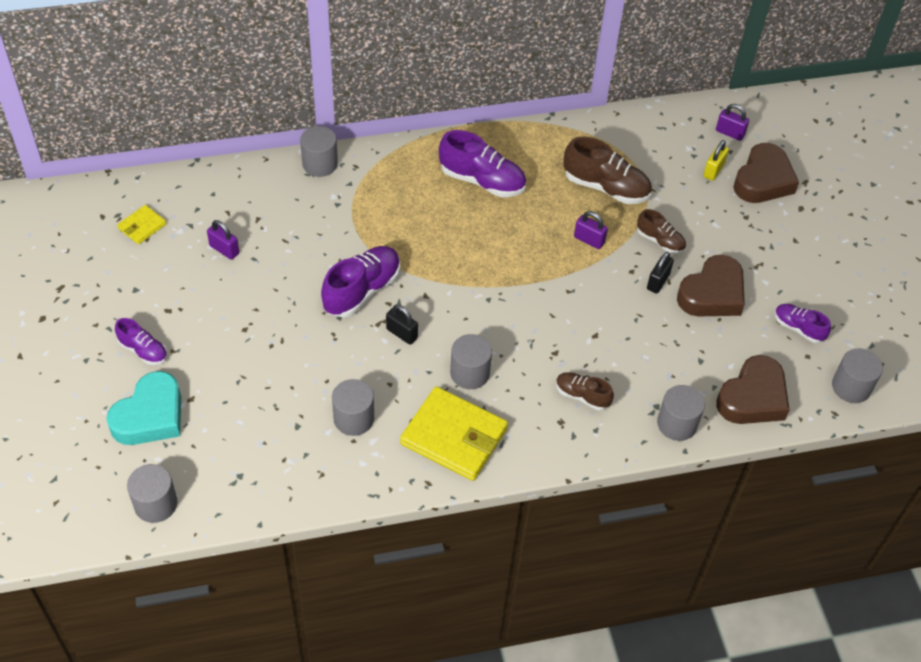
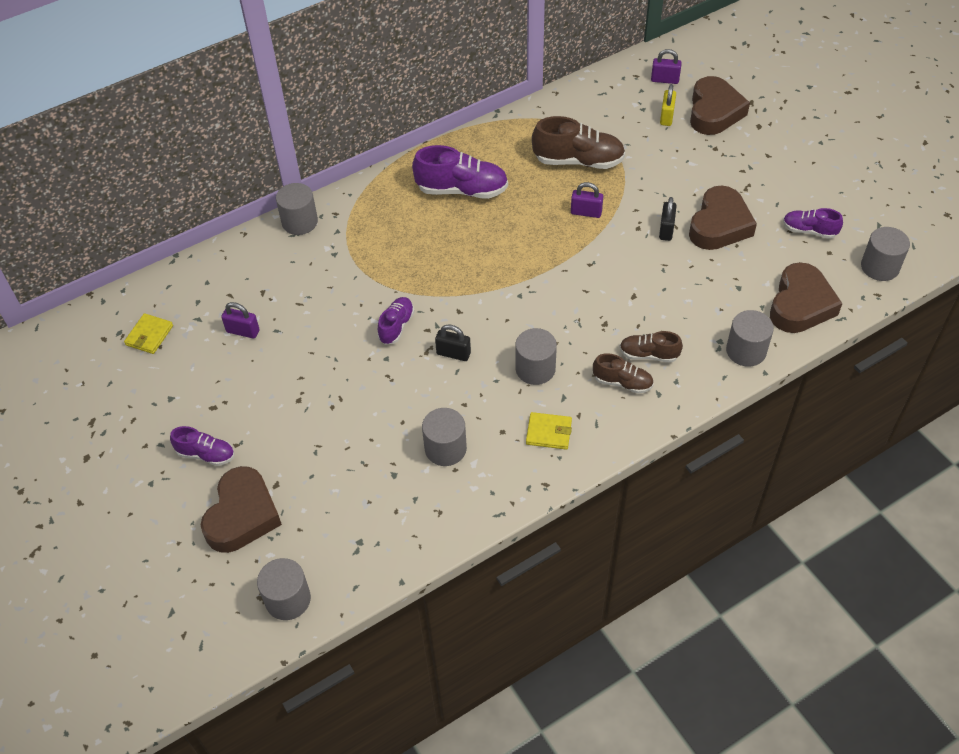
camera: 15 degrees left, 0 degrees up
(150, 416) = (242, 515): turquoise heart -> brown heart
(362, 290) = (396, 326): purple shoe -> purple shoe, size x0.58
(454, 436) = (548, 432): yellow wallet -> yellow wallet, size x0.49
(660, 241) = (650, 193): brown shoe -> brown shoe (622, 382)

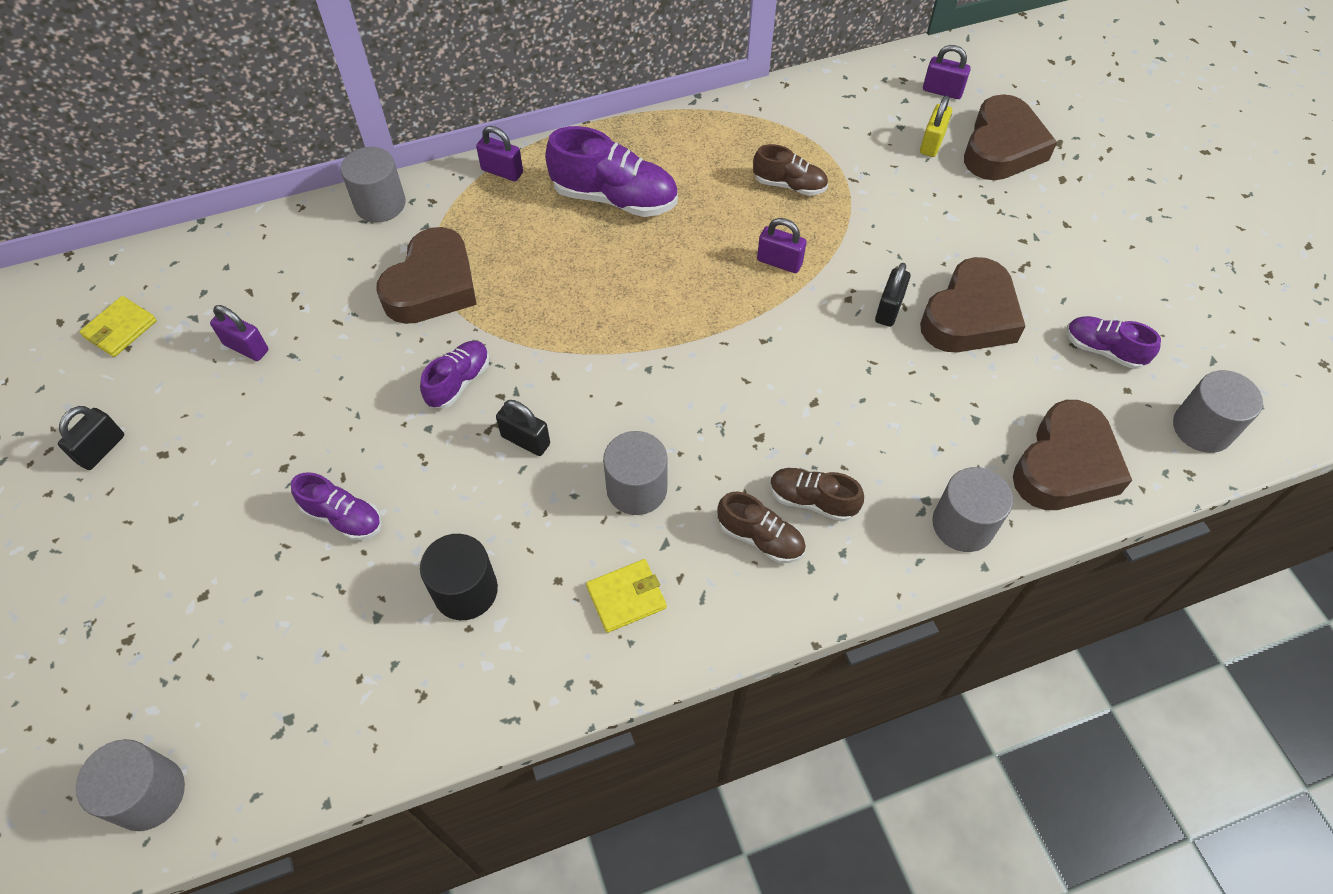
camera: 10 degrees right, 5 degrees up
(170, 412) = (102, 449): none -> black padlock
(206, 454) = (125, 525): purple shoe -> purple shoe (343, 517)
(242, 515) = (137, 635): brown heart -> brown heart (432, 286)
(377, 185) = (502, 171): none -> purple padlock
(445, 448) = (465, 590): grey cylinder -> black cylinder
(548, 432) = (626, 597): yellow wallet -> yellow wallet turned 45 degrees counterclockwise
(578, 161) = (789, 185): brown shoe -> brown shoe, size x0.58

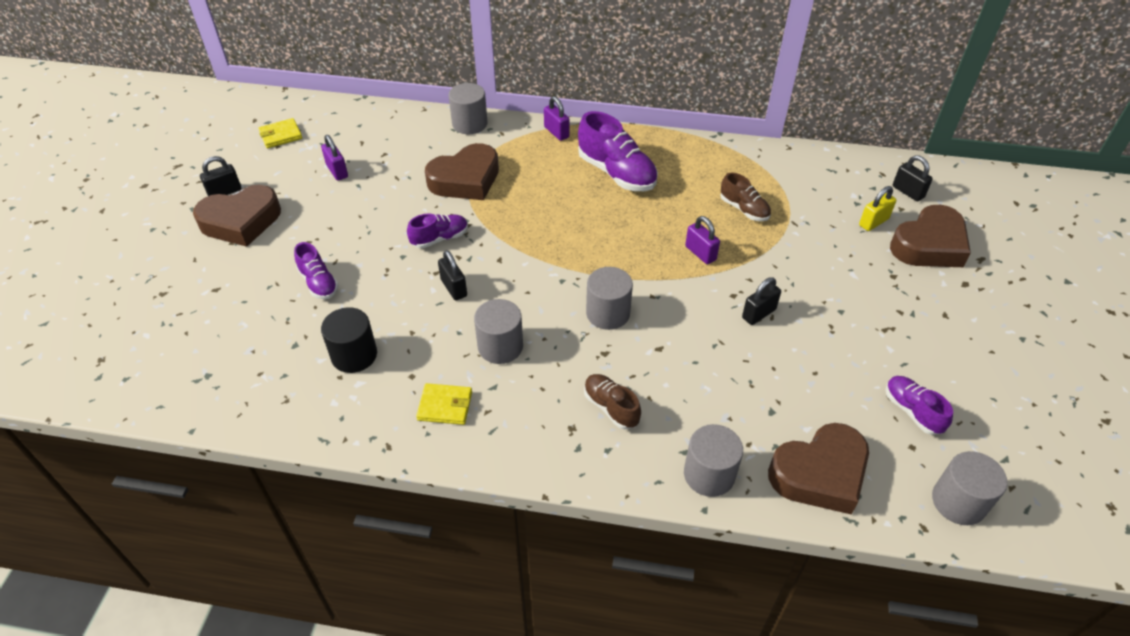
camera: 30 degrees right, 10 degrees down
(149, 794) = (111, 376): grey cylinder -> grey cylinder (608, 313)
(760, 538) = (558, 413): brown shoe -> none
(942, 91) = (908, 192): purple padlock -> black padlock
(969, 316) = (818, 343): brown heart -> brown heart (241, 221)

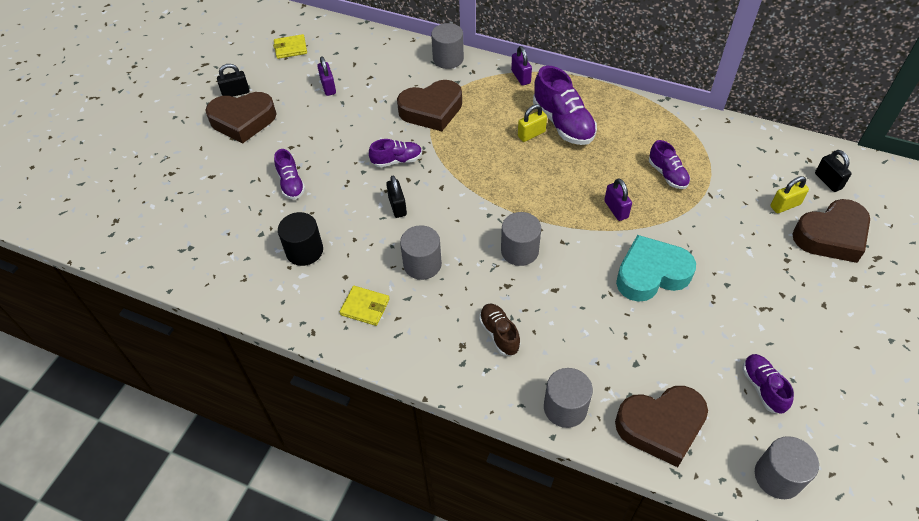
camera: 15 degrees right, 5 degrees up
(585, 189) = (531, 134): none -> yellow padlock
(744, 209) = (667, 174): brown shoe -> purple shoe
(758, 314) = (651, 274): black padlock -> turquoise heart

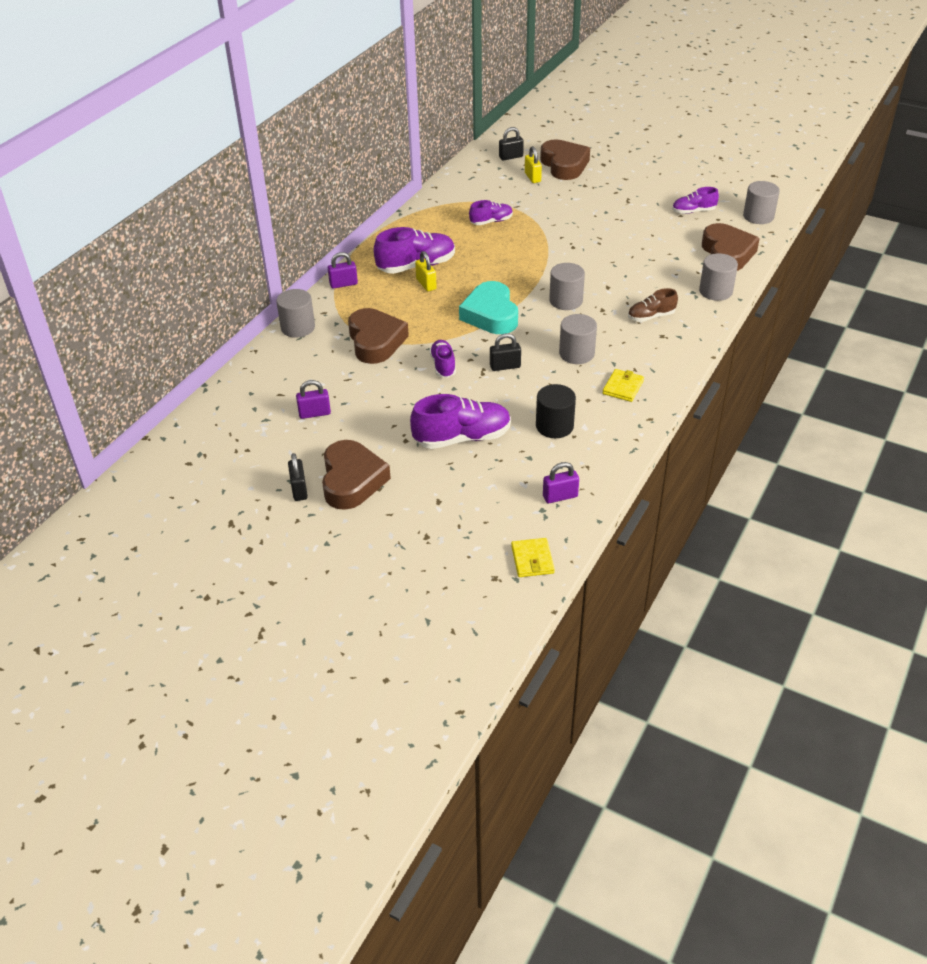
camera: 85 degrees left, 10 degrees down
(290, 48) = (230, 446): yellow wallet -> yellow wallet (532, 560)
(291, 184) = (462, 438): purple shoe -> purple shoe, size x1.73
(616, 209) = (526, 250): purple padlock -> purple padlock (560, 496)
(651, 274) = (594, 241): turquoise heart -> turquoise heart (491, 314)

